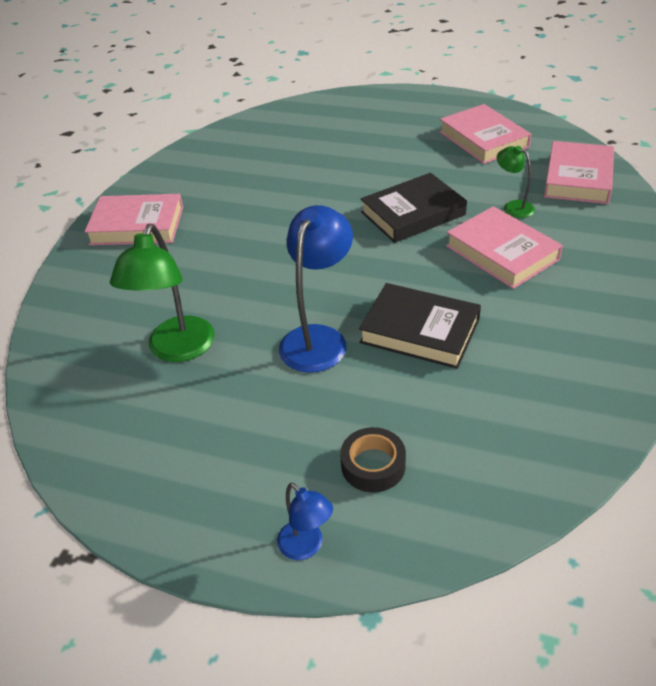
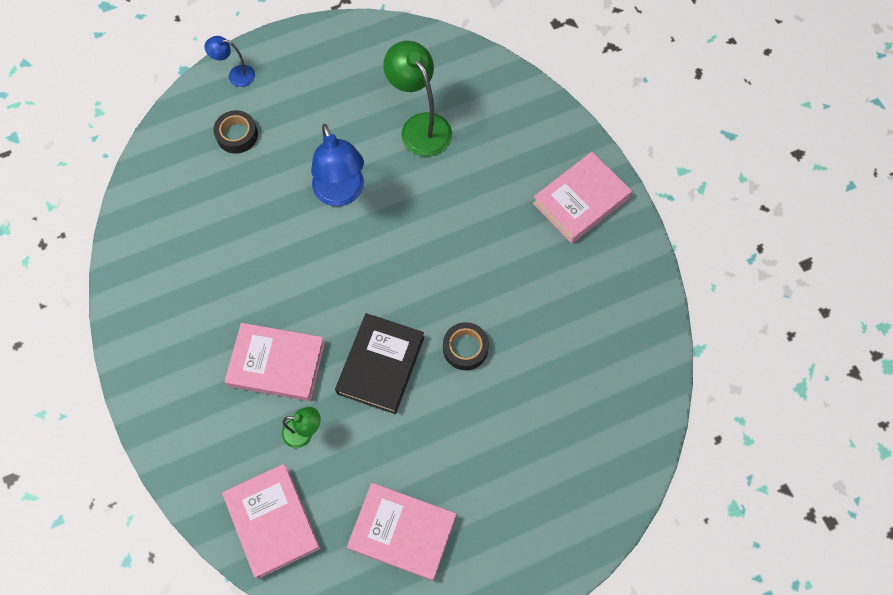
camera: 135 degrees right, 25 degrees up
(337, 193) = (465, 348): none -> black tape
(420, 331) = (281, 244): black book -> none

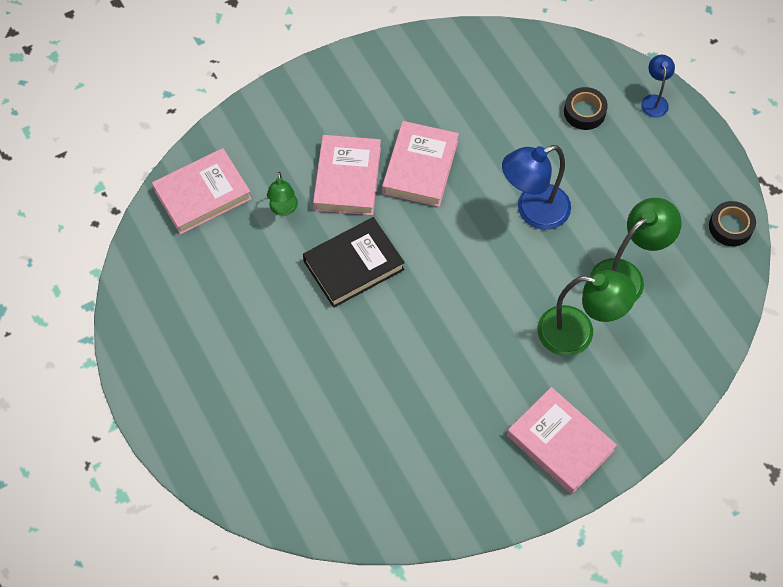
camera: 85 degrees right, 5 degrees down
(381, 365) = (353, 265): black book -> black book turned 45 degrees counterclockwise
(402, 532) = (196, 299): pink book -> pink book (420, 167)
(465, 348) = (378, 339): black tape -> black tape (730, 227)
(474, 172) = (578, 333): none -> green lamp

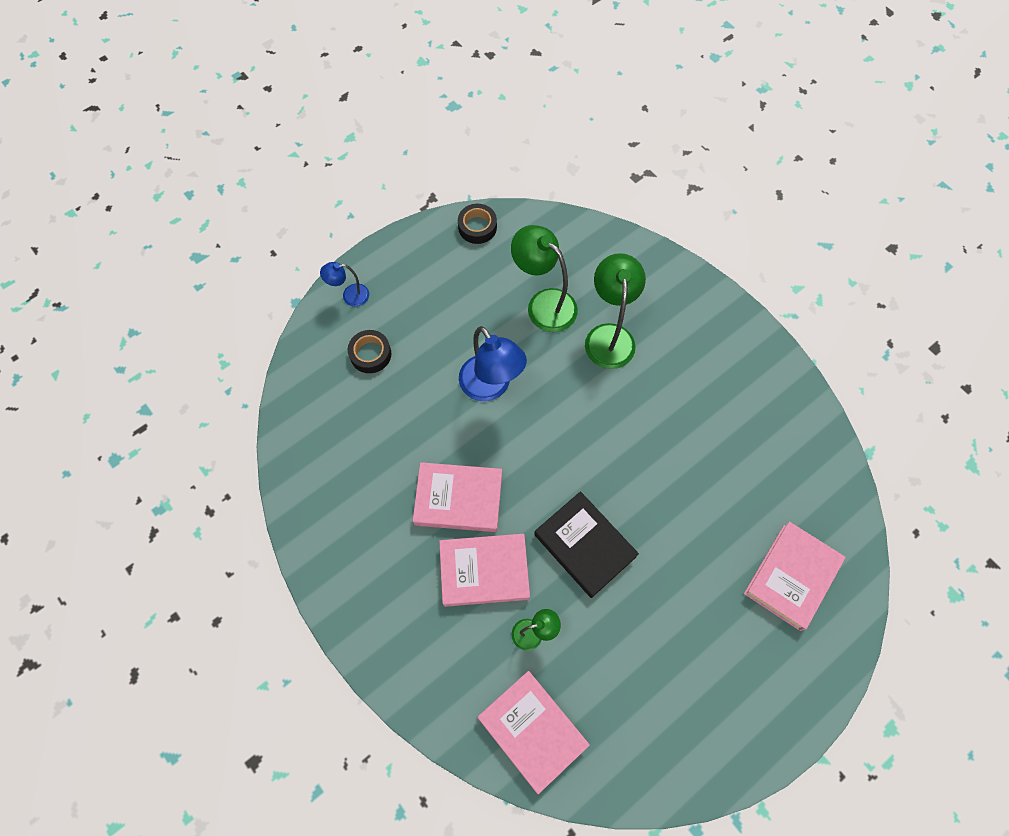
camera: 100 degrees left, 5 degrees up
(560, 443) = (716, 338): pink book -> pink book (791, 576)

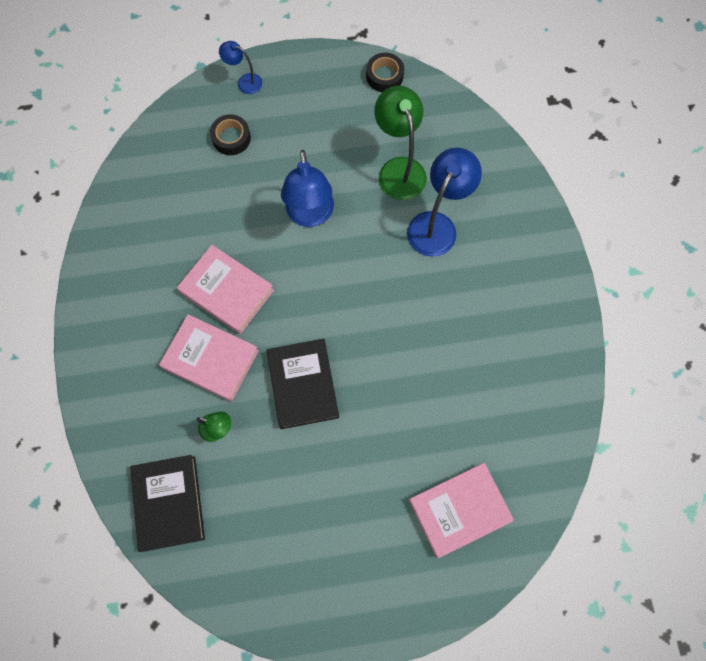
camera: 30 degrees right, 5 degrees up
(532, 730) = (169, 503): pink book -> black book
(609, 336) = (437, 225): green lamp -> blue lamp

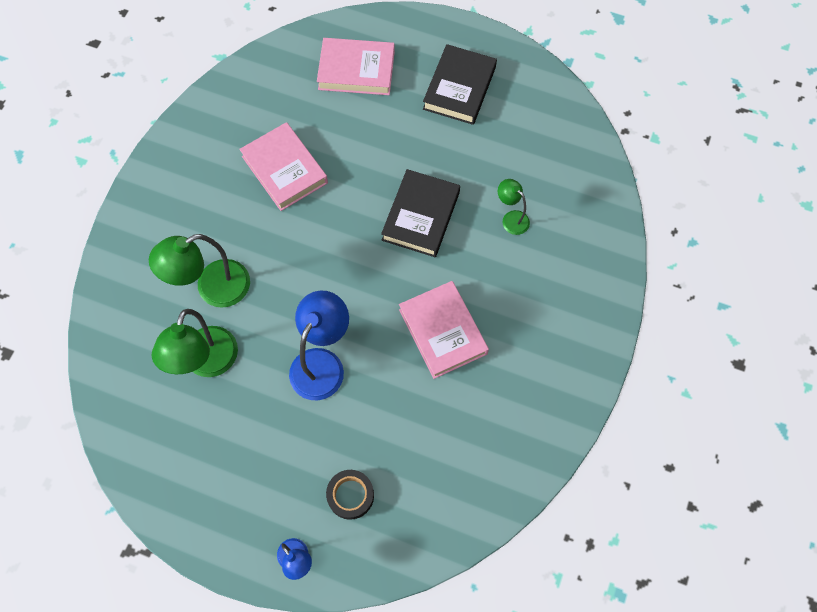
camera: 150 degrees left, 5 degrees down
(169, 503) = (579, 185): black book -> black book (459, 88)
(211, 359) = (489, 278): pink book -> pink book (284, 170)
(384, 76) = (146, 477): black tape -> none
(437, 225) = (213, 289): blue lamp -> green lamp

